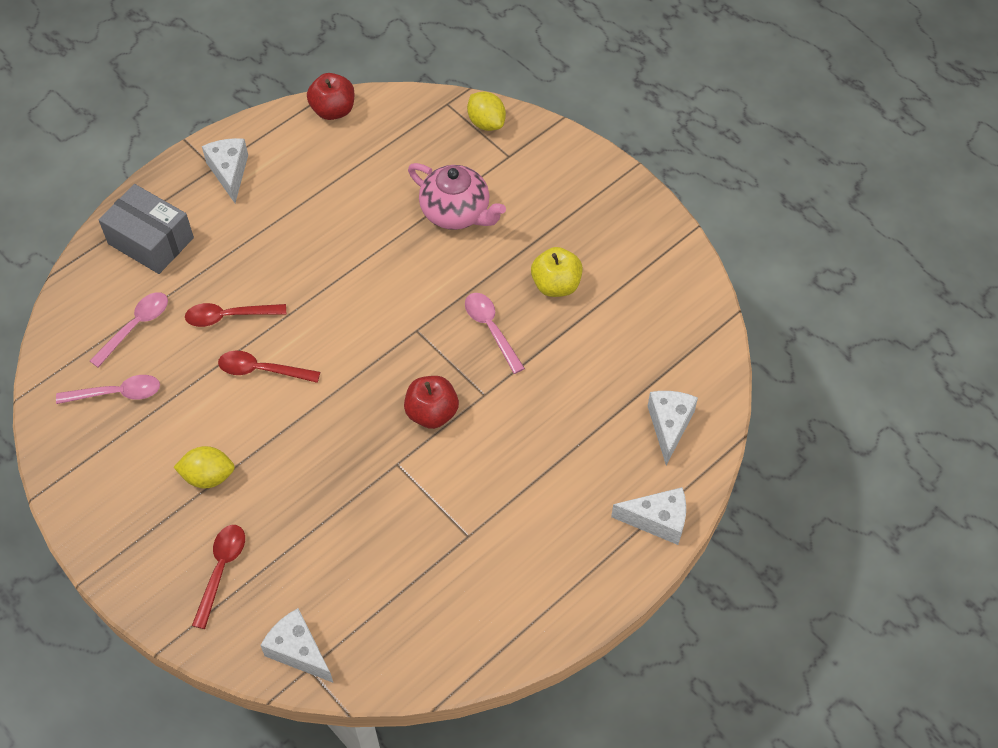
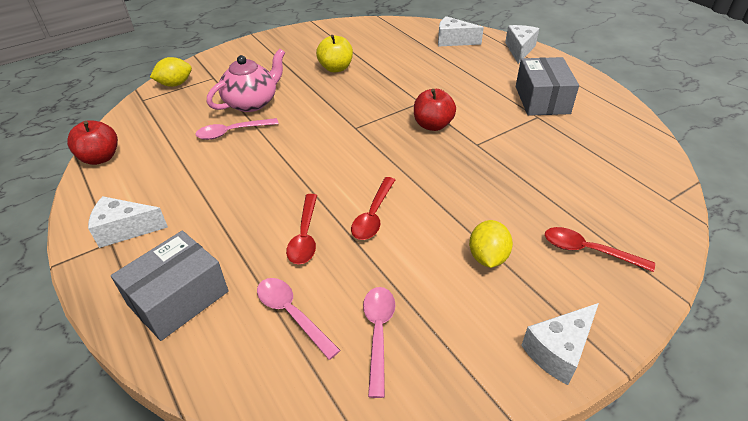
camera: 80 degrees left, 15 degrees down
(298, 651) = (655, 204): white cheese -> white cheese (558, 351)
(491, 329) = (364, 95): pink spoon -> pink spoon (232, 132)
(511, 544) = (542, 100): none -> grey box

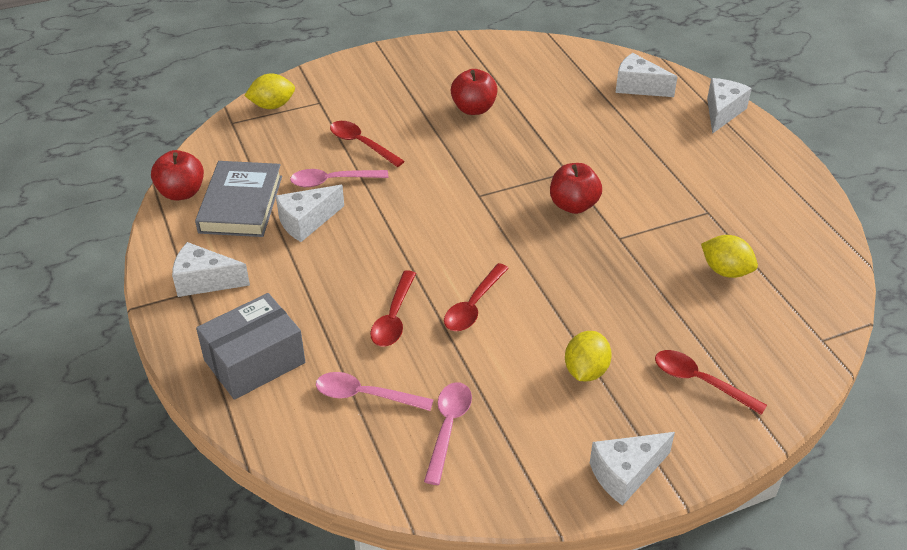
camera: 10 degrees right, 0 degrees up
(154, 160) = (241, 204): none -> grey book
(214, 166) = (306, 222): none -> white cheese
(252, 102) = (361, 144): pink teapot -> red spoon
(292, 314) = (365, 395): pink spoon -> pink spoon turned 45 degrees counterclockwise
(336, 68) = (473, 109): yellow apple -> red apple
(542, 100) = (723, 190): grey box -> none
(569, 157) = (725, 271): none -> yellow lemon

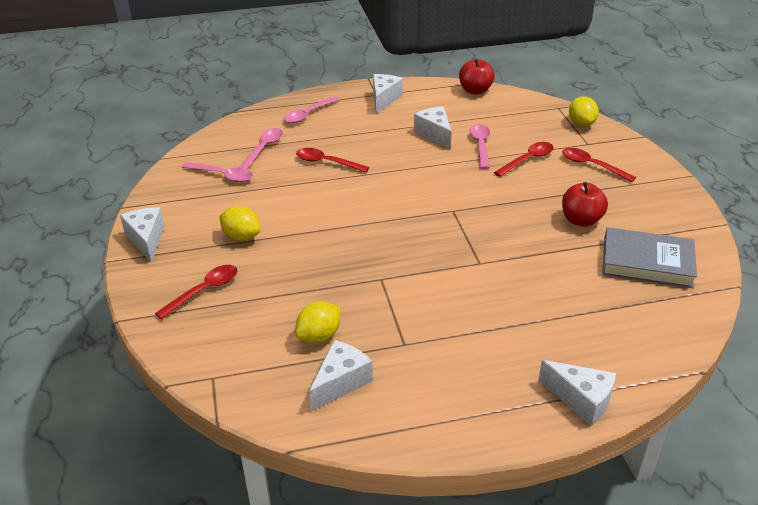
camera: 100 degrees right, 5 degrees down
(241, 204) = (459, 111): grey book -> grey book (647, 262)
(254, 361) = (308, 114): grey box -> pink spoon
(473, 306) = (326, 195): red spoon -> red spoon (592, 166)
(573, 205) = (430, 259): red apple -> none
(638, 87) = (630, 338): white cheese -> white cheese (341, 382)

